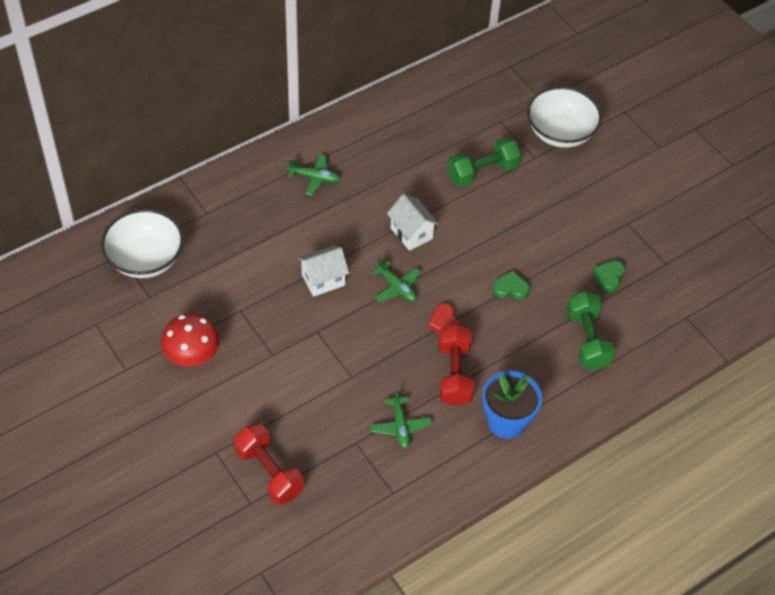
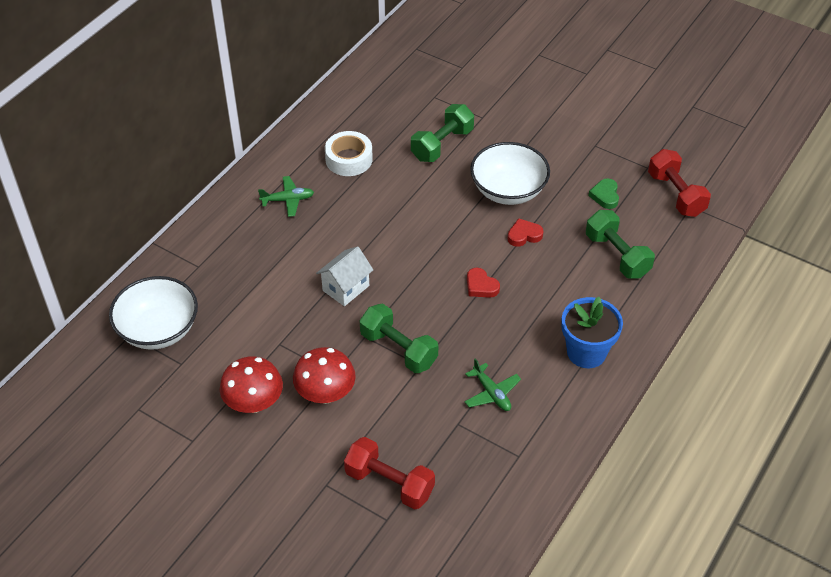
camera: 20 degrees left, 5 degrees down
(256, 370) = (325, 393): none -> red mushroom
(340, 354) = (398, 349): none -> green dumbbell
(389, 157) = (349, 159): none -> white tape
(397, 287) = (419, 270): green plane -> none
(411, 233) = (406, 218): white house -> none
(454, 374) = (515, 328): red dumbbell -> red dumbbell (676, 194)
(510, 288) = (524, 235): green heart -> red heart
(560, 133) = (493, 89): white bowl -> white bowl (508, 190)

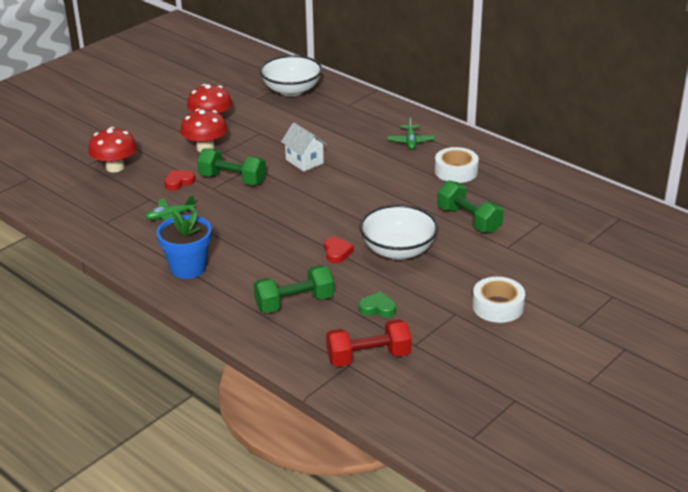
camera: 100 degrees right, 15 degrees down
(389, 483) = (115, 167): red dumbbell -> red mushroom
(398, 349) = (232, 179): green dumbbell -> green dumbbell turned 60 degrees clockwise
(481, 286) = (283, 223): red heart -> red heart (179, 182)
(576, 120) = (498, 306): none -> white tape

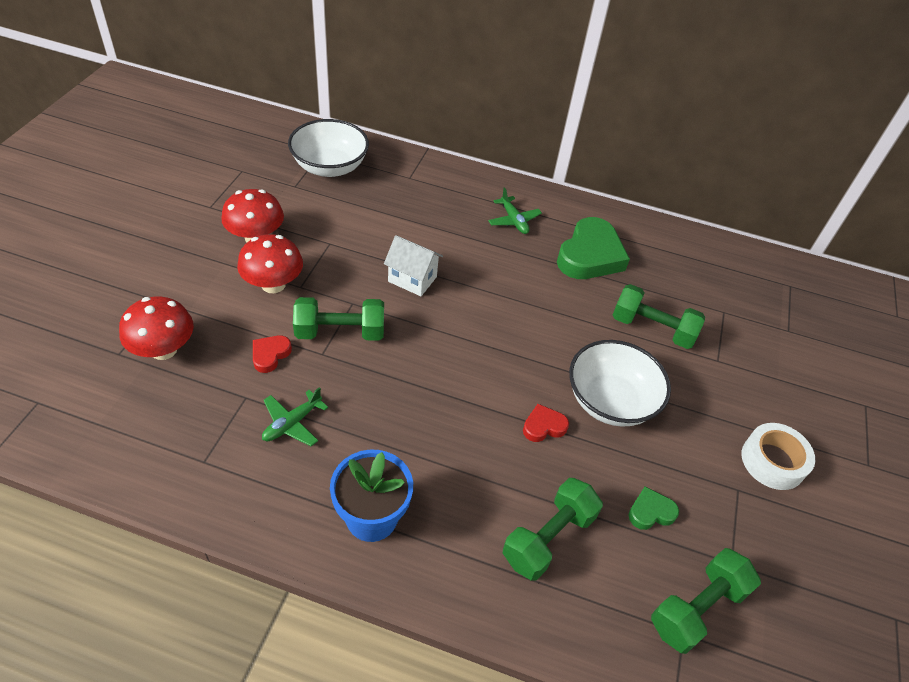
camera: 30 degrees left, 15 degrees up
(337, 252) = (543, 426): red heart -> red heart turned 75 degrees counterclockwise
(368, 357) = (697, 608): red dumbbell -> green dumbbell
(456, 171) = (590, 255): white tape -> green heart

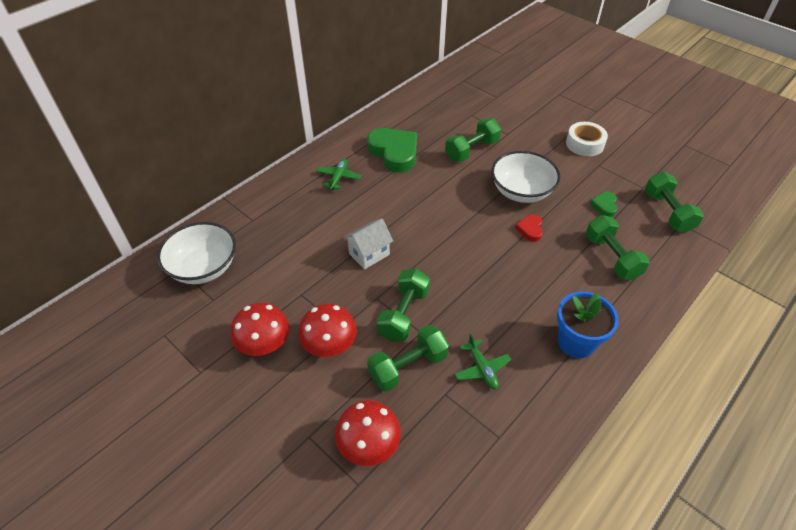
camera: 60 degrees left, 0 degrees up
(270, 355) = (408, 366): red heart -> green dumbbell
(513, 220) = (338, 177): green plane -> green plane turned 75 degrees counterclockwise

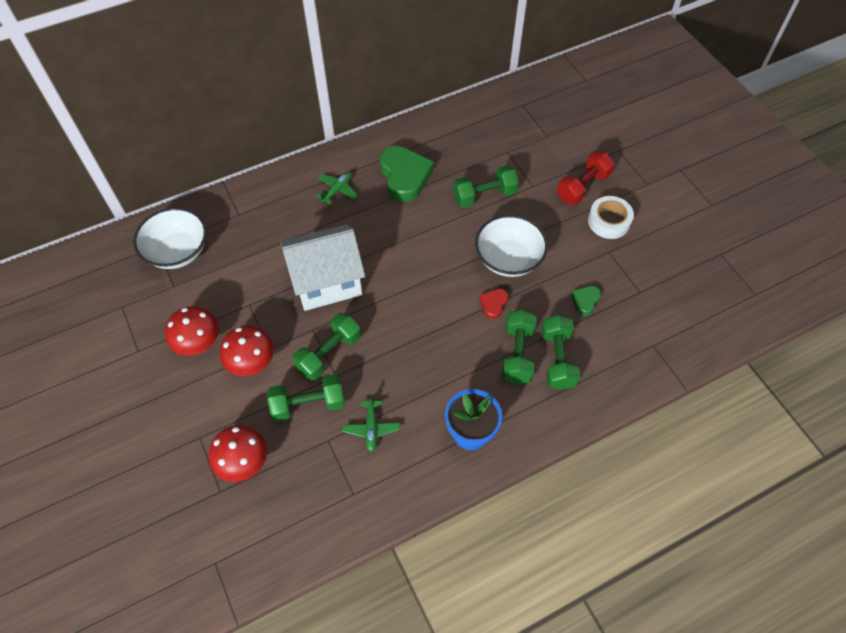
camera: 20 degrees right, 10 degrees up
(369, 254) = (327, 282): white house -> white house, size x1.91
(548, 125) = (582, 187): none -> red dumbbell
(667, 212) = (647, 328): green dumbbell -> green dumbbell (517, 354)

